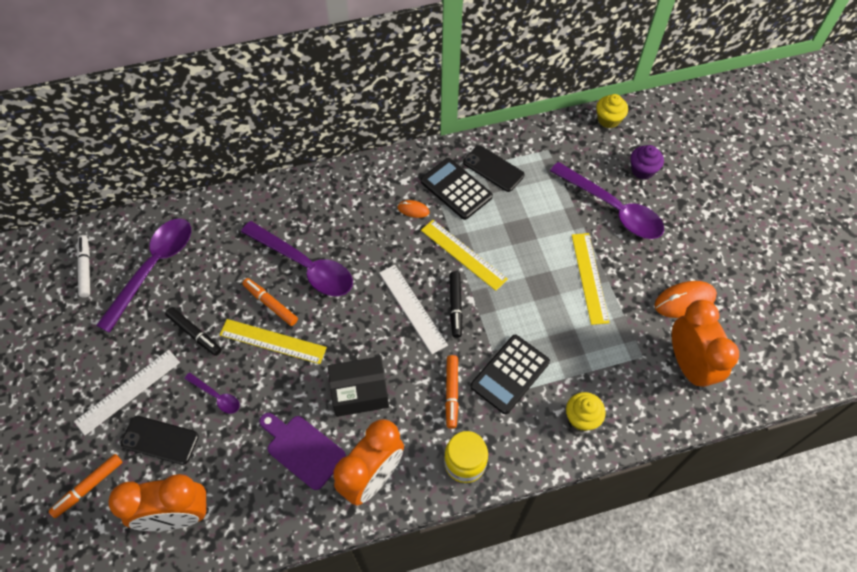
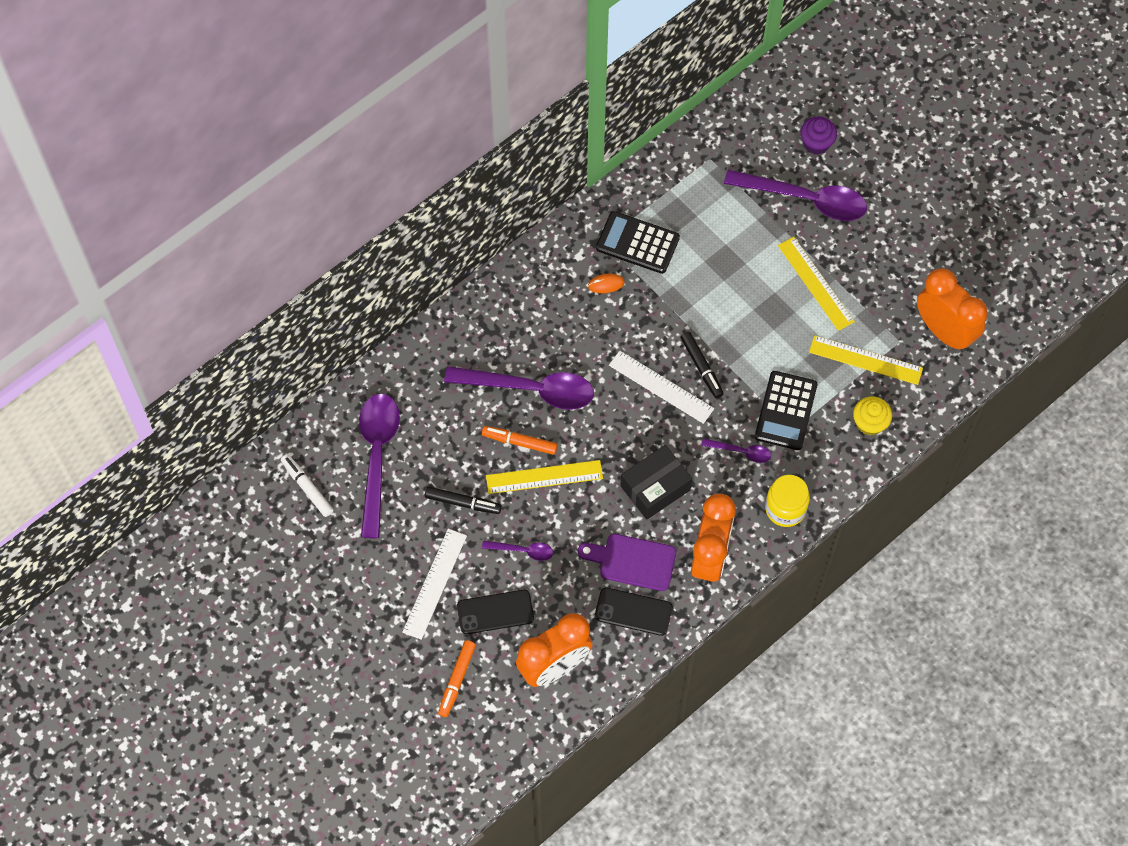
camera: 25 degrees left, 5 degrees up
(452, 393) = (741, 452): orange marker -> purple spoon
(463, 254) = (681, 311): yellow ruler -> yellow ruler (865, 360)
(493, 169) = (664, 204): black phone -> black phone (633, 611)
(608, 119) = (756, 97): yellow cupcake -> none
(684, 301) = (915, 269): orange mouse -> none

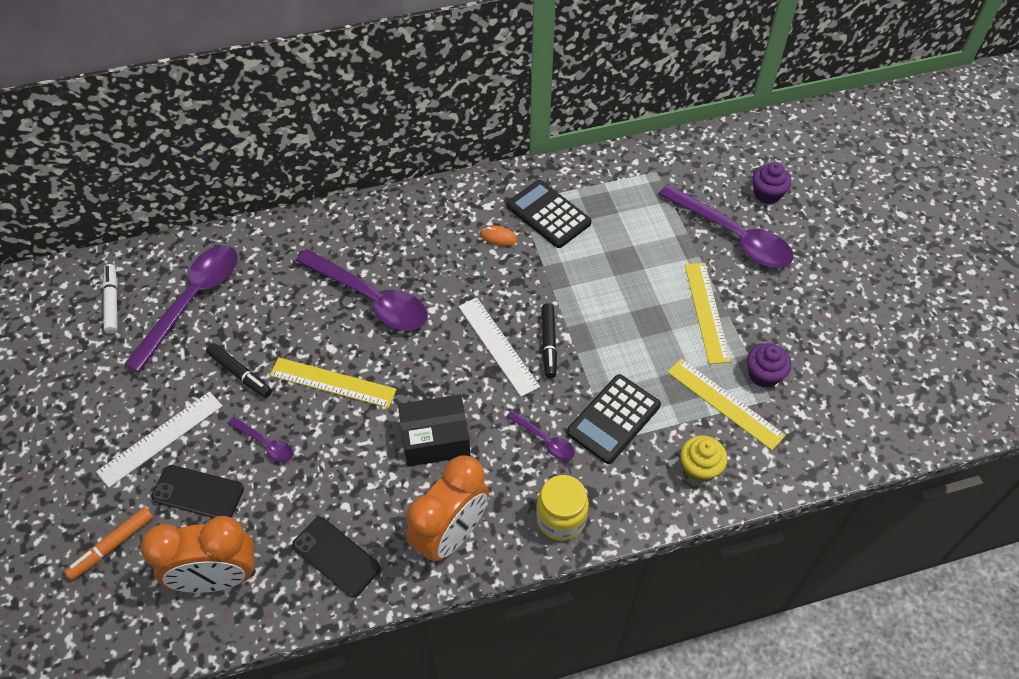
camera: 25 degrees right, 10 degrees down
(519, 442) = (330, 341): orange marker -> none
(632, 561) = (367, 503): purple cutting board -> none
(885, 322) = (763, 375): none -> purple cupcake
(944, 332) = (825, 409): orange clock -> none

